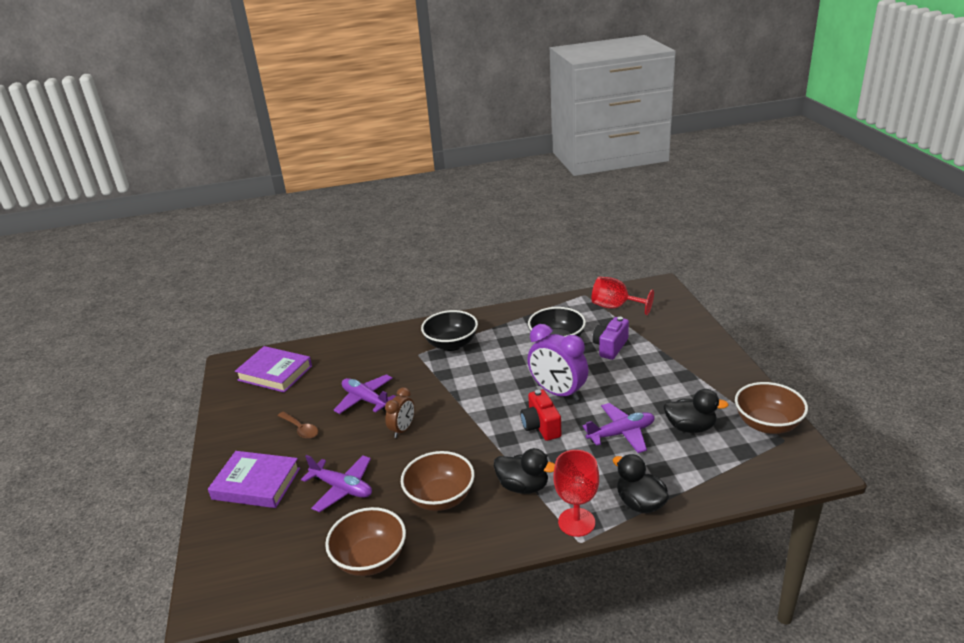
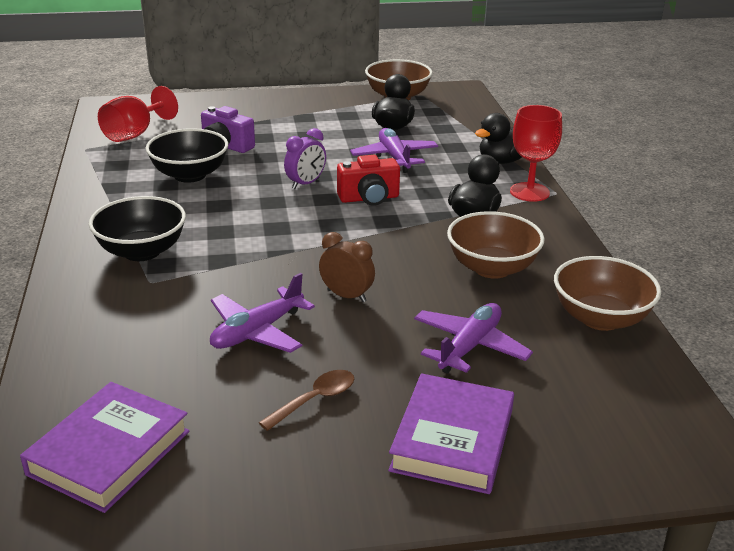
camera: 90 degrees left, 0 degrees up
(558, 392) = (305, 183): purple clock -> purple clock, size x0.57

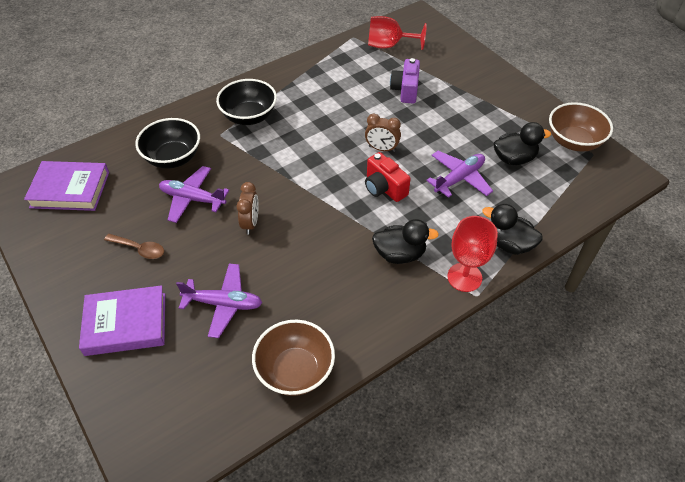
camera: 65 degrees right, 20 degrees up
(190, 175) = (352, 93): black bowl -> black bowl (173, 158)
(305, 183) = (381, 149): purple clock -> brown clock
(492, 268) = (328, 287): brown bowl -> none

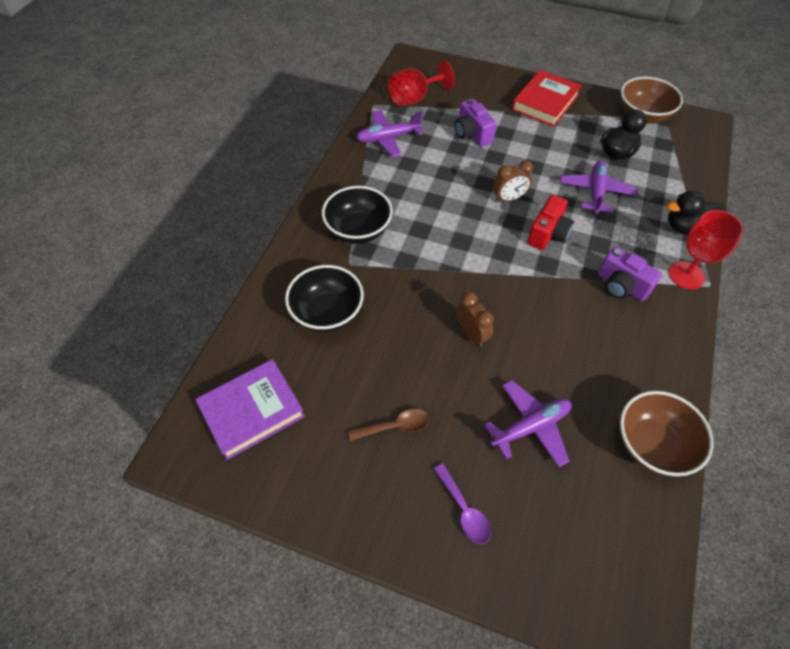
camera: 35 degrees left, 5 degrees up
(126, 324) = (464, 510): purple book -> purple spoon
(192, 199) = (392, 343): purple plane -> purple plane (388, 138)
(384, 188) = (548, 233): red camera -> red camera turned 75 degrees counterclockwise
(400, 254) = (621, 286): black duck -> purple camera
(495, 93) = (545, 102): none -> red book

